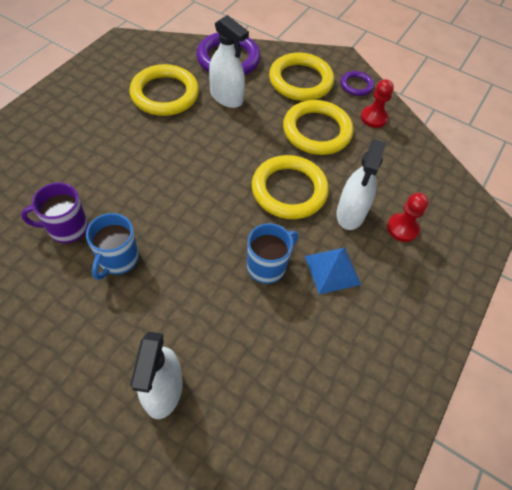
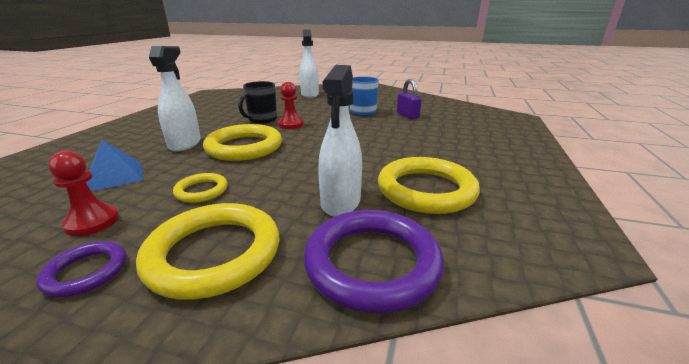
camera: 170 degrees right, 30 degrees down
(67, 228) = (407, 115): purple mug -> purple padlock
(226, 97) = (340, 202): white spray bottle -> white spray bottle turned 105 degrees counterclockwise
(267, 266) = (262, 119): blue mug -> black mug
(317, 131) = (201, 191): yellow ring -> yellow ring, size x0.52
(332, 270) = (212, 123): blue pyramid -> blue pyramid (115, 176)
(402, 228) = (136, 143): red pawn -> red pawn (291, 124)

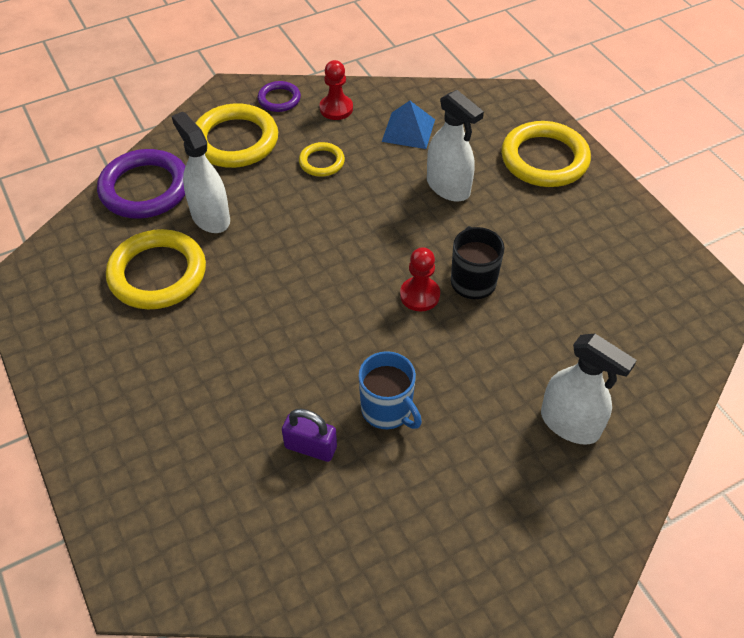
camera: 135 degrees right, 25 degrees up
(244, 147) = (387, 221): yellow ring -> yellow ring (544, 159)

